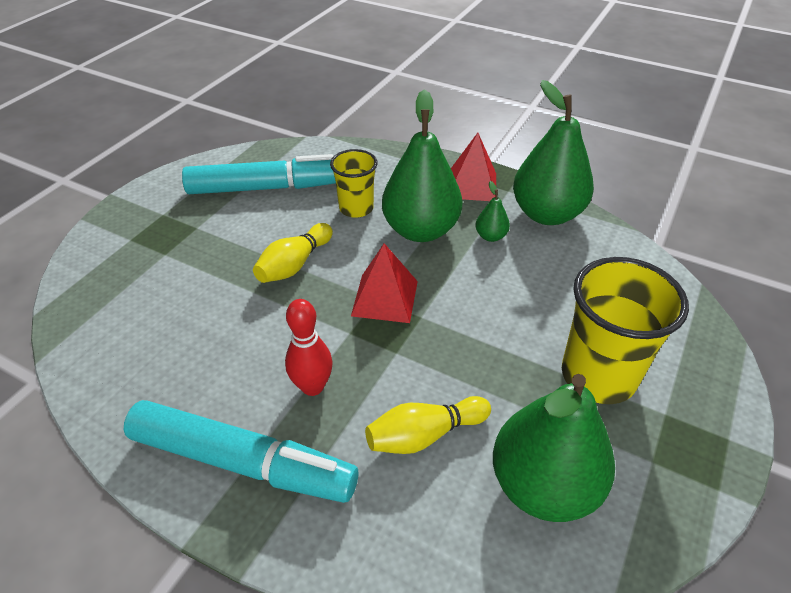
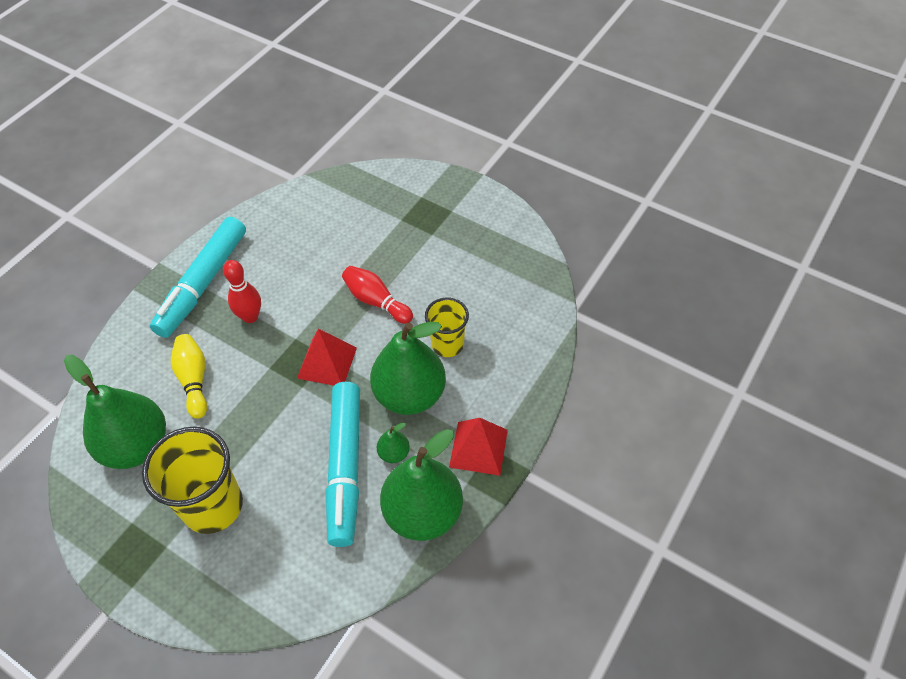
camera: 95 degrees right, 10 degrees up
(267, 188) = (483, 276): turquoise marker -> turquoise marker (345, 467)
(294, 264) = (376, 301): yellow bowling pin -> red bowling pin

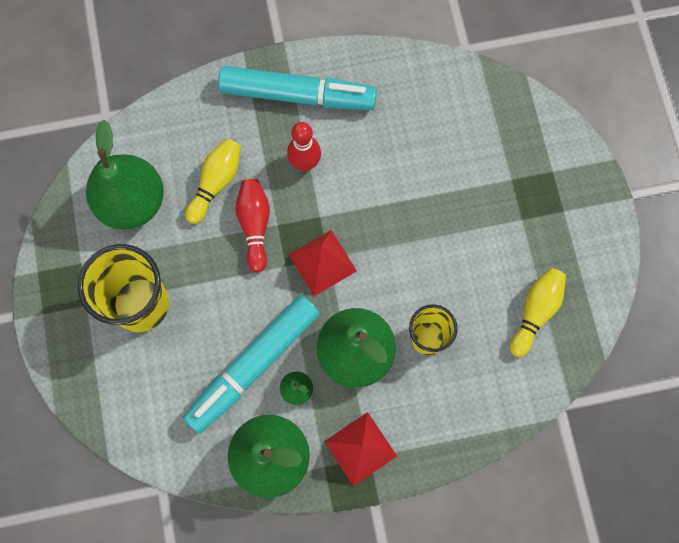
camera: 45 degrees right, 20 degrees up
(203, 283) = (297, 95): turquoise marker -> turquoise marker turned 150 degrees counterclockwise
(376, 301) = (412, 242): red bowling pin -> red bowling pin (255, 226)
(497, 274) = (535, 312): none -> yellow bowling pin

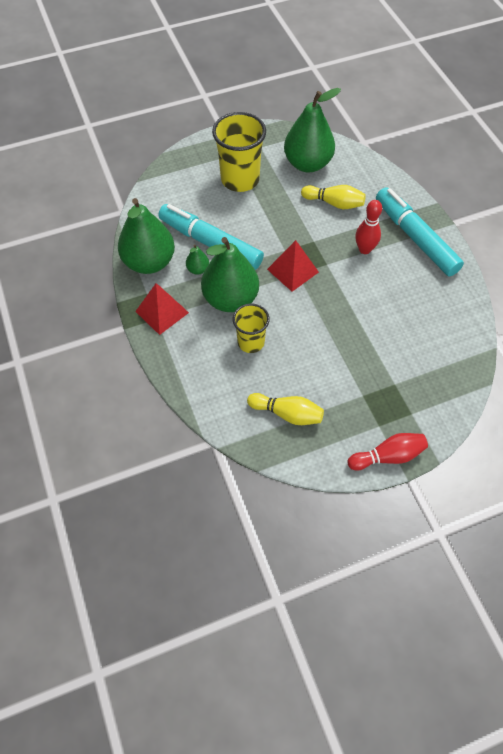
camera: 80 degrees right, 15 degrees down
(255, 226) = (309, 229): red bowling pin -> red bowling pin (388, 456)
(297, 95) = (415, 237): turquoise marker -> turquoise marker turned 150 degrees clockwise

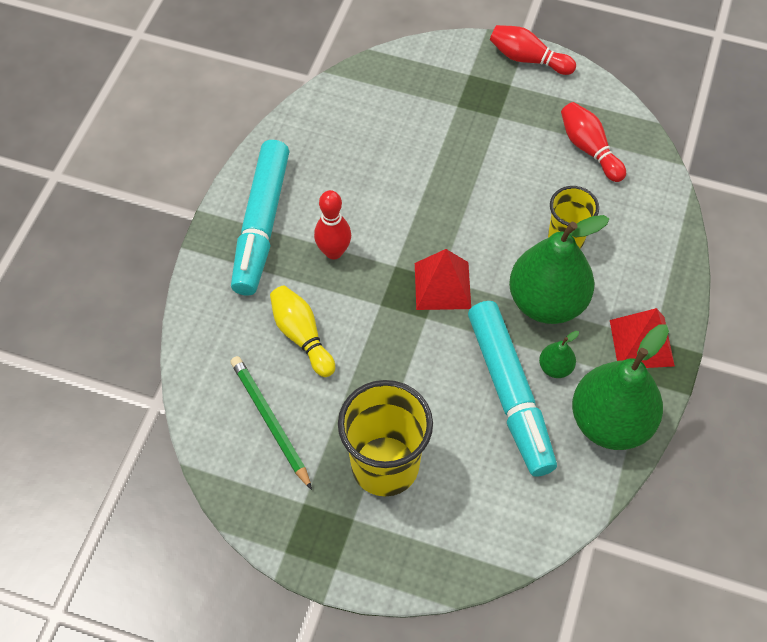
camera: 140 degrees left, 0 degrees up
(287, 414) = (589, 149): yellow bowling pin -> red bowling pin
(307, 164) = (270, 421): green pear -> green pencil

